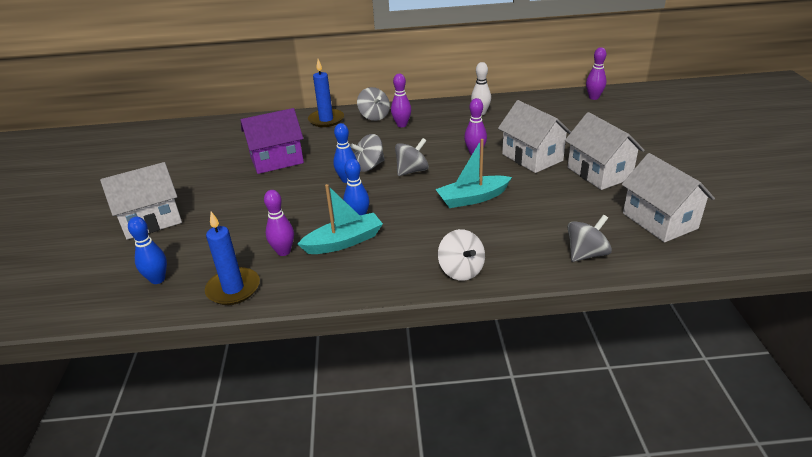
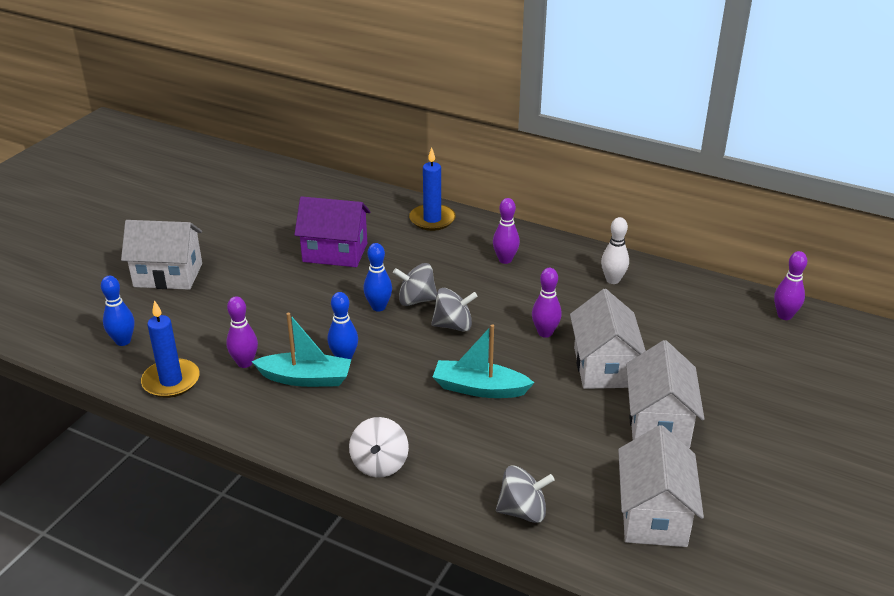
camera: 30 degrees right, 0 degrees up
(374, 116) = (487, 235): grey spinning top -> none

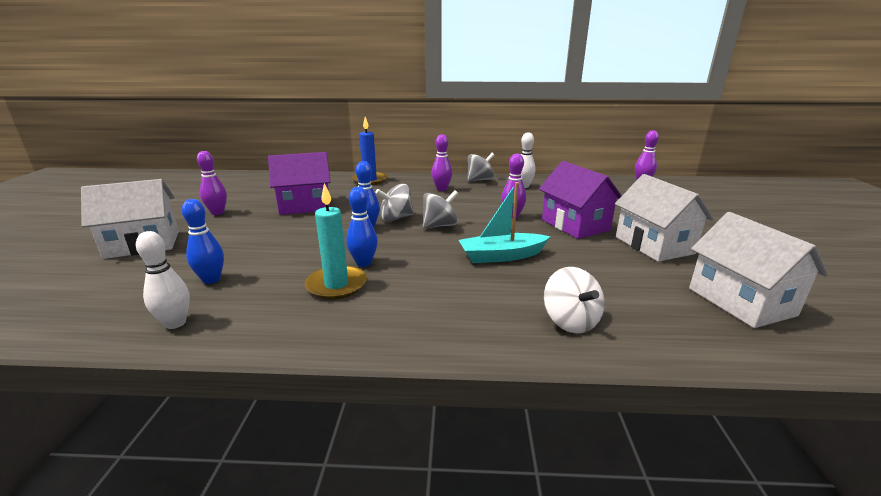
camera: 25 degrees left, 10 degrees down
(123, 341) = (98, 302): blue bowling pin -> blue bowling pin (211, 280)
(171, 381) = (175, 323): blue candle -> white bowling pin
(245, 363) = (261, 288): purple bowling pin -> purple bowling pin (217, 213)
(306, 378) = (336, 285): turquoise boat -> turquoise candle
(379, 464) = (471, 333): white spinning top -> white spinning top (570, 321)
(523, 511) = (644, 331): grey spinning top -> grey spinning top (480, 180)
(604, 367) = (575, 225): white house -> purple house

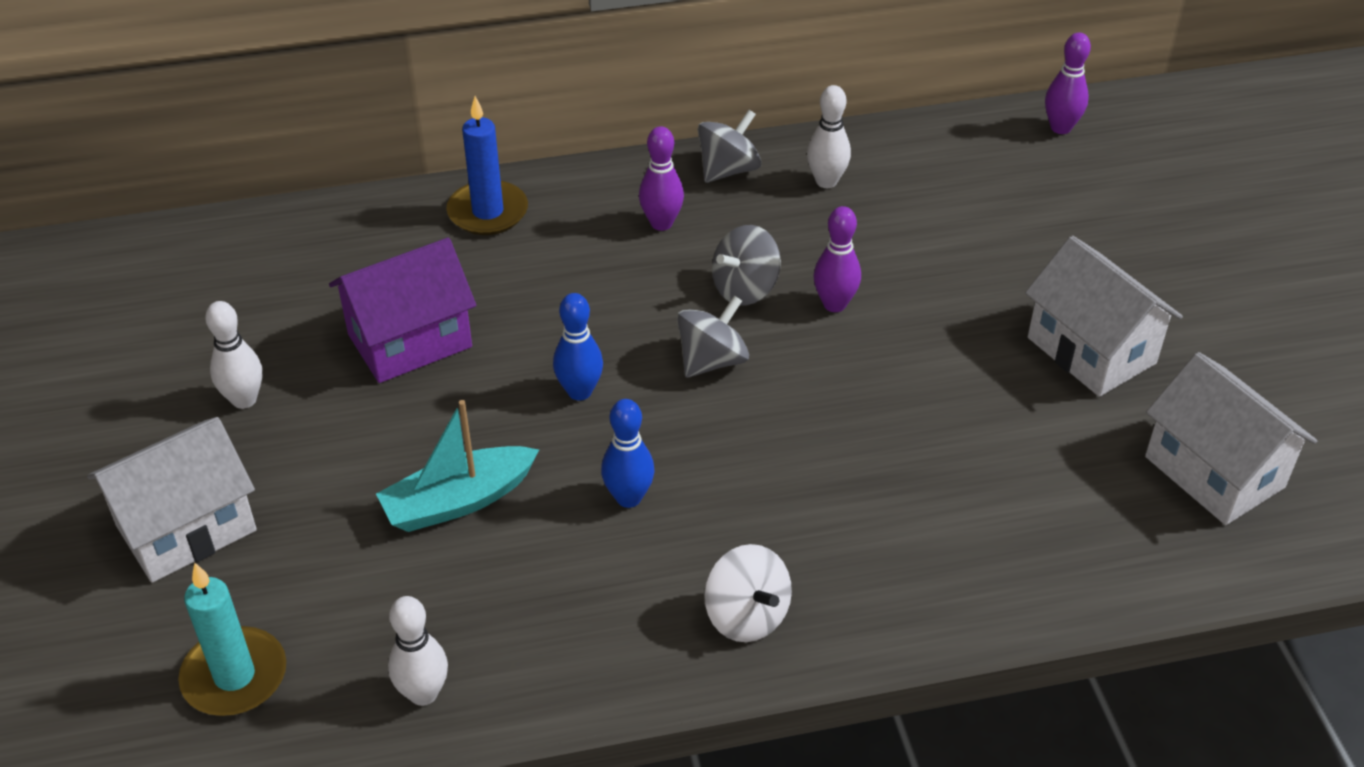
camera: 15 degrees left, 20 degrees up
(211, 280) = (399, 592): blue bowling pin -> none
(217, 213) = (244, 399): purple bowling pin -> white bowling pin
(336, 285) = (614, 561): turquoise candle -> turquoise candle (234, 676)
(396, 218) = (618, 351): grey spinning top -> grey spinning top (745, 289)
(501, 256) = (850, 432): turquoise boat -> turquoise boat (458, 501)
(570, 321) = (987, 564): white spinning top -> white spinning top (746, 616)
(575, 225) = (953, 312): purple house -> none

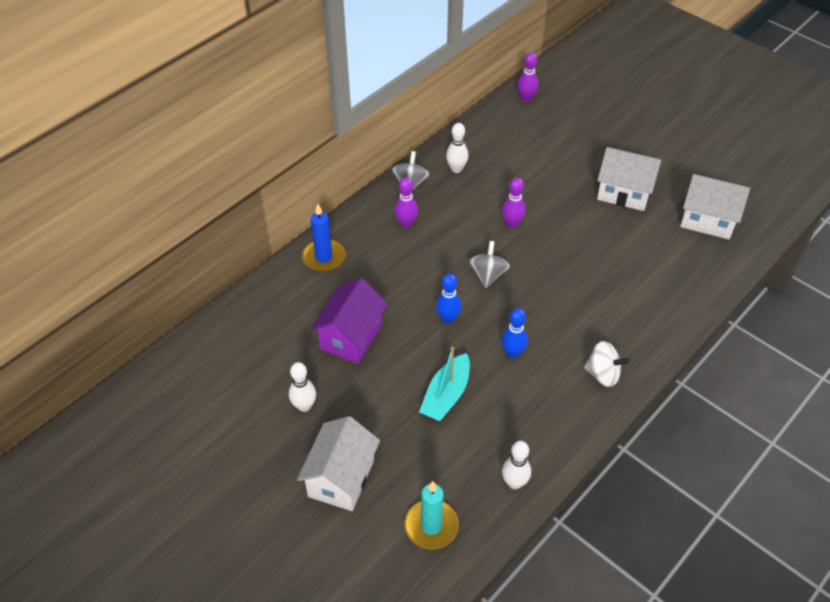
camera: 35 degrees left, 5 degrees up
(745, 289) = (470, 235): grey spinning top -> none

